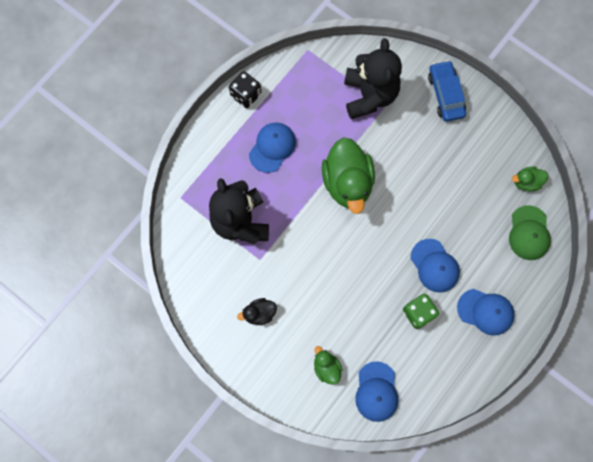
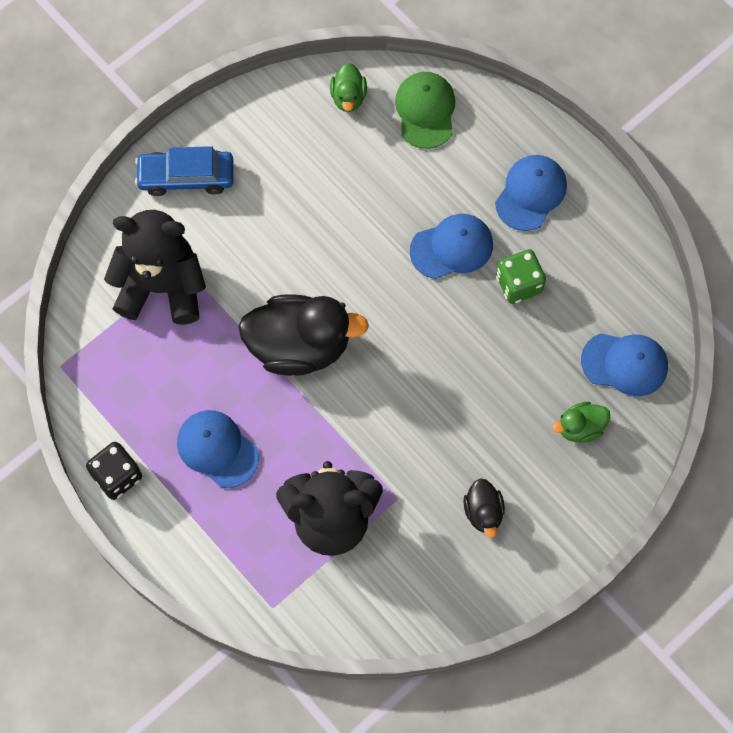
camera: 80 degrees left, 5 degrees down
(347, 183) = (299, 346): green duck -> black duck
(529, 233) = (425, 111): green cap -> green cap turned 105 degrees counterclockwise

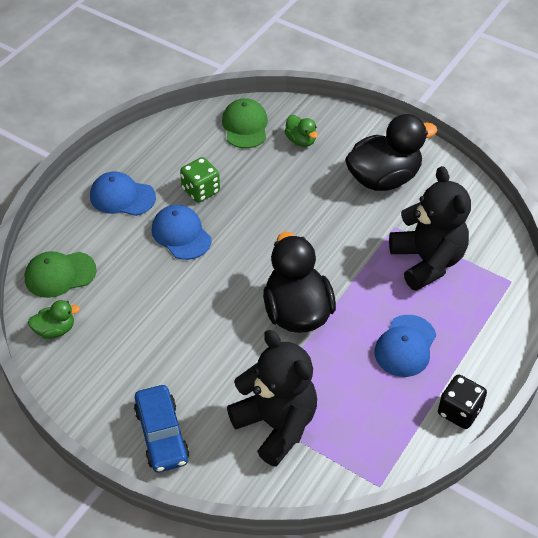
camera: 105 degrees left, 20 degrees down
(162, 287) = (276, 424): black teddy bear -> black teddy bear turned 150 degrees clockwise
(483, 512) = (383, 178): black duck -> black duck, size x2.08
(624, 364) = (245, 126): blue cap -> green cap

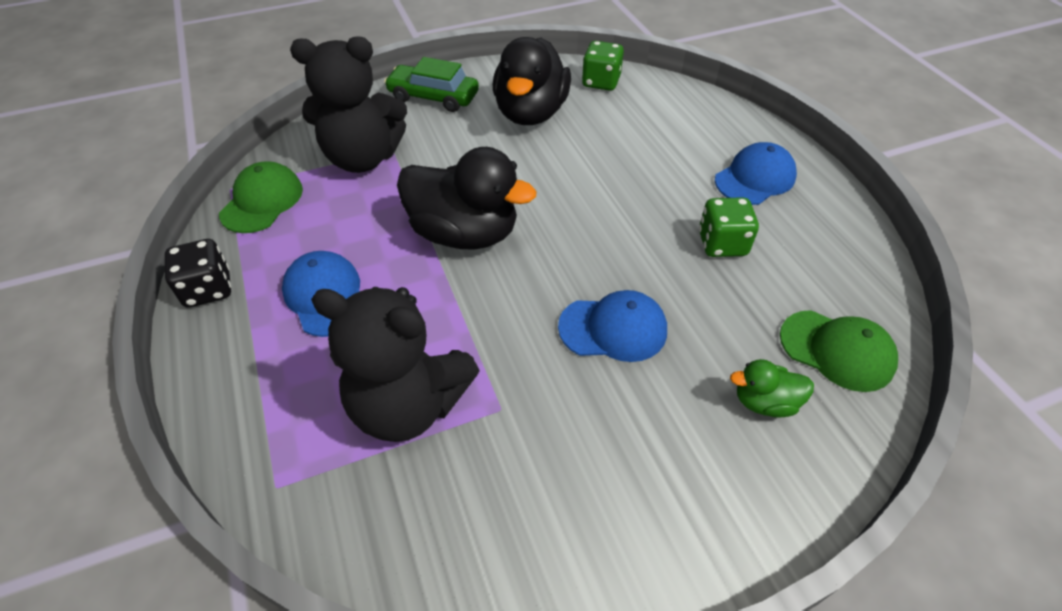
camera: 125 degrees right, 0 degrees up
(55, 330) = (601, 82): green duck -> green dice
(60, 274) = (667, 104): green cap -> green cap (262, 201)
(161, 434) = (433, 97): blue car -> green car
(181, 234) = (658, 198): blue cap -> blue cap (613, 328)
(383, 178) = (605, 462): black duck -> black duck (531, 113)

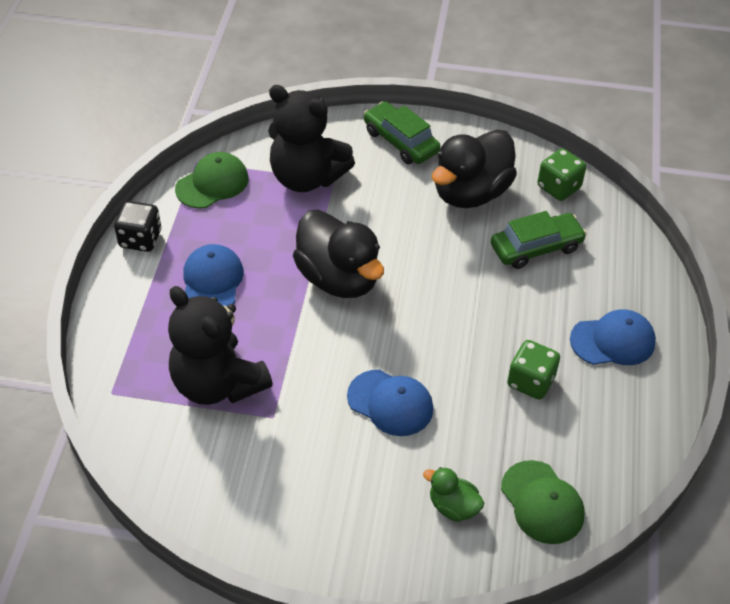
camera: 30 degrees right, 0 degrees up
(624, 133) = (536, 247): none -> green car

